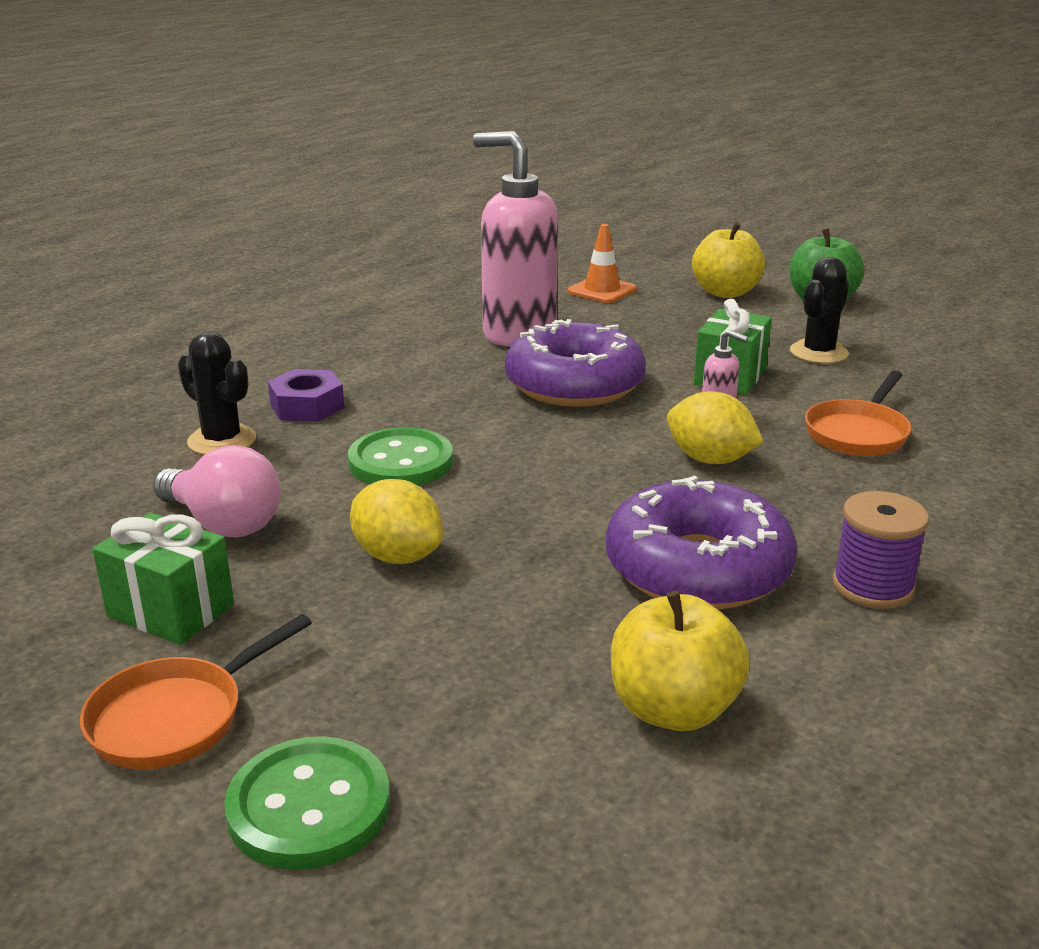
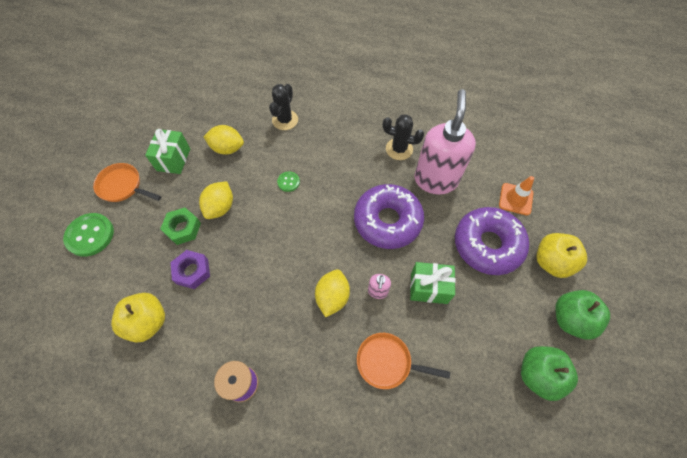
camera: 70 degrees right, 35 degrees up
(224, 523) = (227, 148): pink light bulb -> yellow lemon
(307, 406) = (323, 133): purple nut -> purple nut (192, 271)
(401, 462) = (288, 182): green button -> green button, size x0.52
(419, 620) = (183, 228): none -> green nut
(697, 568) = (238, 311): purple donut -> purple donut (487, 245)
(818, 353) = (485, 328): black cactus -> black cactus (399, 149)
(901, 335) = (538, 375): none -> green apple

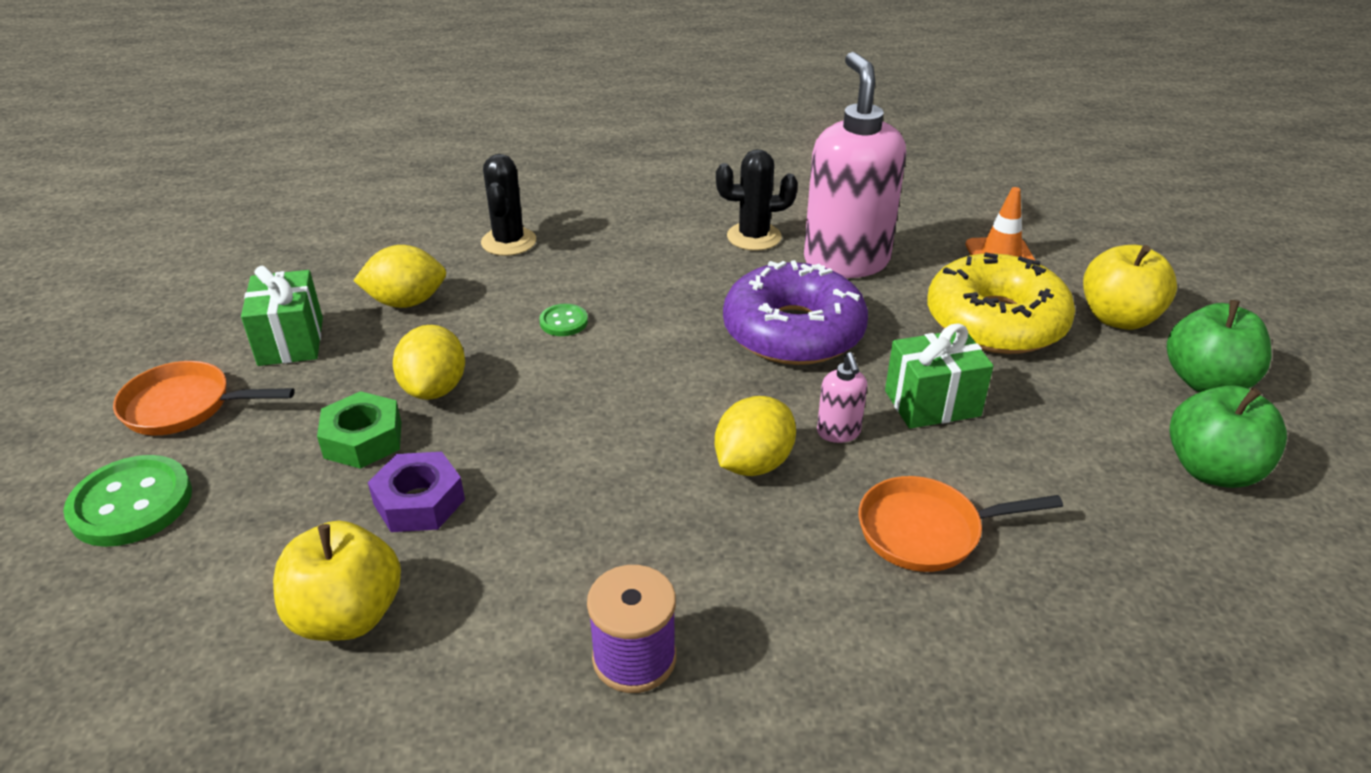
camera: 20 degrees left, 25 degrees down
(332, 297) = (753, 463): yellow lemon -> yellow lemon turned 45 degrees clockwise
(487, 245) = (995, 322): purple donut -> yellow donut

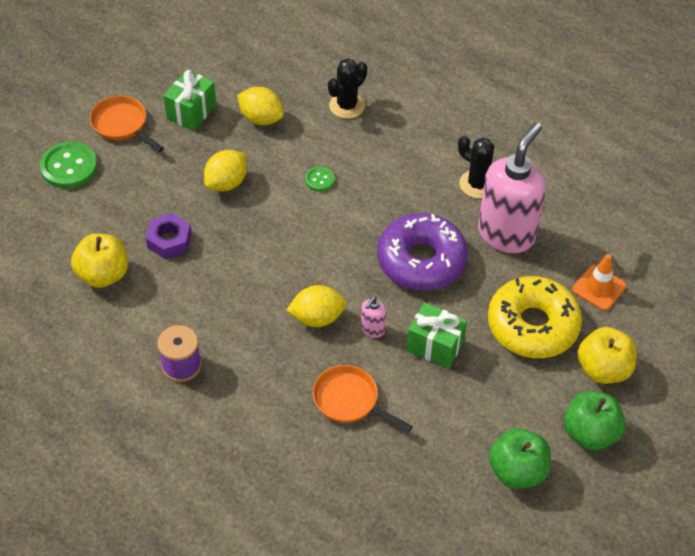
camera: 40 degrees right, 15 degrees up
(363, 439) = (175, 192): green nut -> none

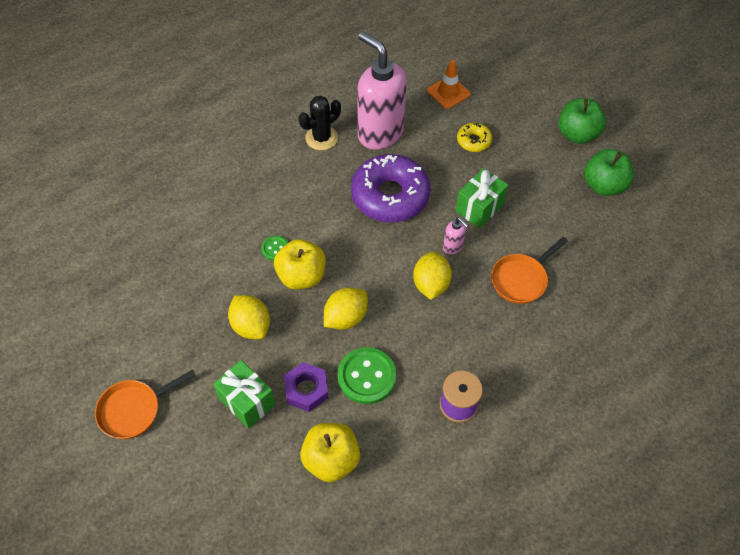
camera: 75 degrees left, 5 degrees up
(69, 167) = (172, 473): green button -> green button (366, 376)
(191, 112) = (144, 340): green gift -> green gift (247, 401)
(261, 118) = (180, 280): yellow lemon -> yellow lemon (345, 317)
(347, 106) = (194, 208): black cactus -> none
(532, 325) = (473, 141): yellow donut -> yellow donut, size x0.47
(603, 369) = (523, 111): yellow apple -> yellow apple (301, 276)

